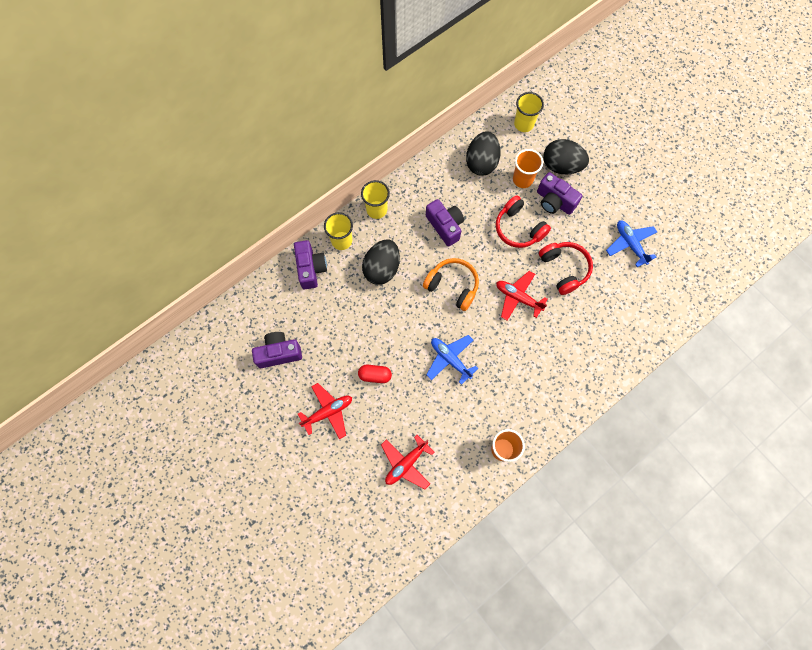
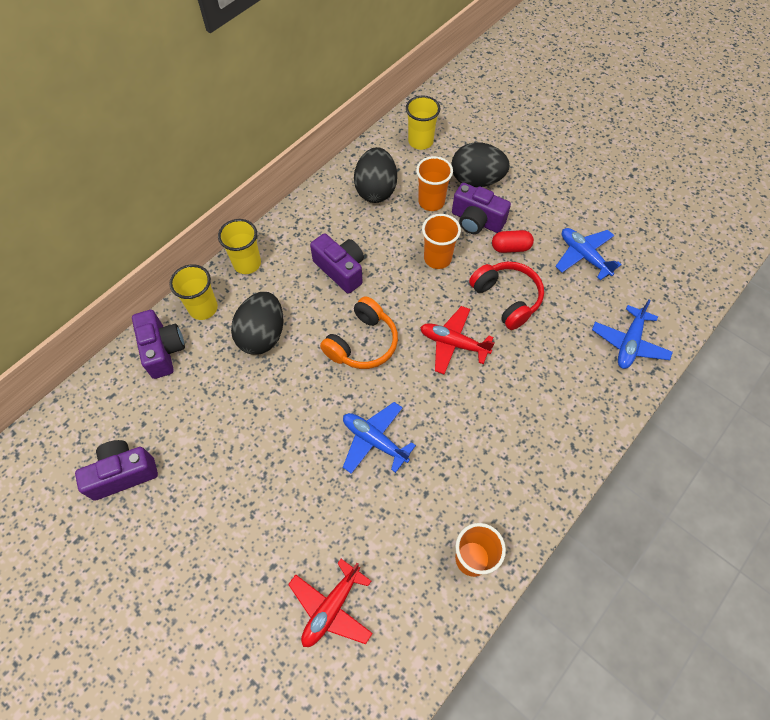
camera: 10 degrees left, 10 degrees down
(328, 412) = (203, 548): red plane -> none
(375, 375) = (269, 482): red capsule -> red capsule (510, 247)
(452, 286) = (362, 343): orange headphones -> orange headphones turned 105 degrees clockwise
(518, 228) = (437, 258): red headphones -> orange cup
(646, 319) = (629, 343): none -> blue plane

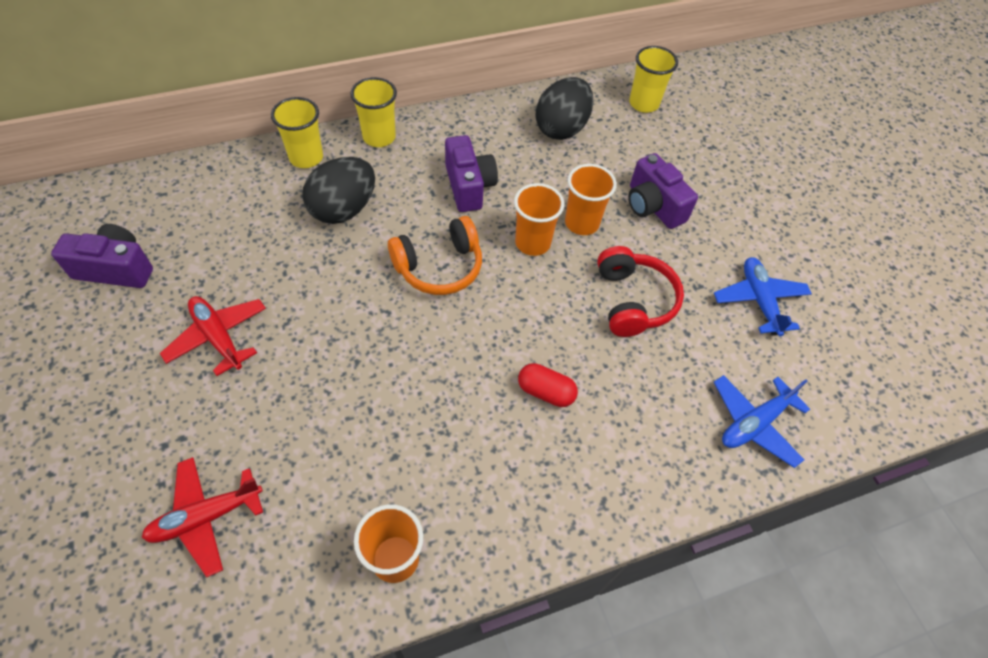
camera: 25 degrees right, 5 degrees down
(163, 350) = (240, 177): purple camera -> none
(374, 440) = (380, 370): blue plane -> none
(431, 202) = (614, 165): orange cup -> orange cup (532, 243)
(453, 343) = (538, 316): red plane -> red plane (218, 337)
(476, 180) = (681, 166): black egg -> none
(510, 247) = (674, 251): red capsule -> red capsule (546, 392)

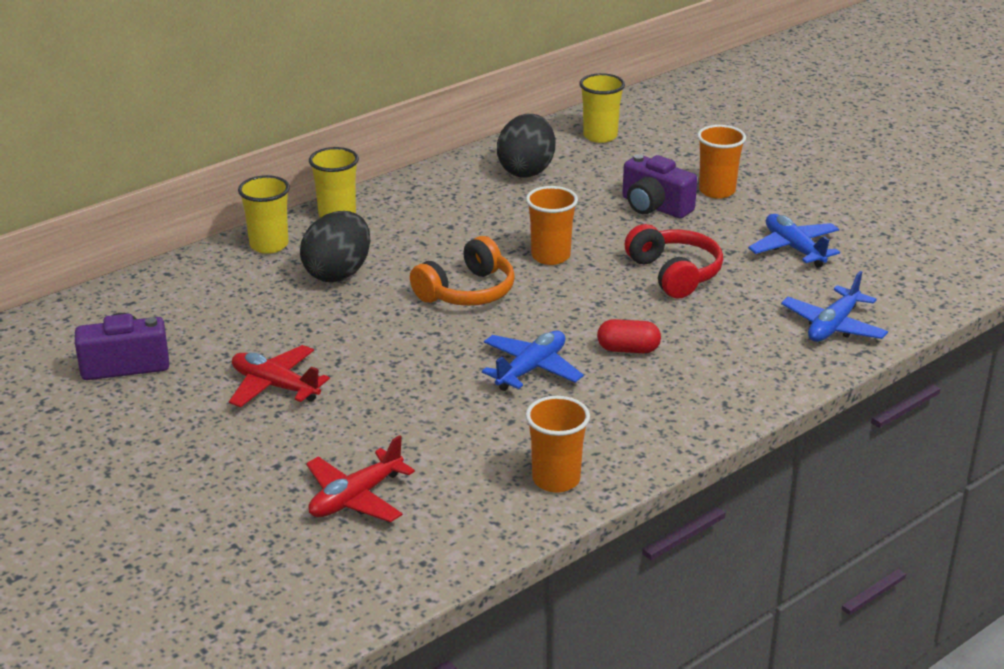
camera: 15 degrees left, 25 degrees down
(446, 390) = (531, 369): none -> blue plane
(469, 186) = (458, 230): purple camera -> none
(582, 223) = (591, 233): orange cup -> orange cup (717, 191)

